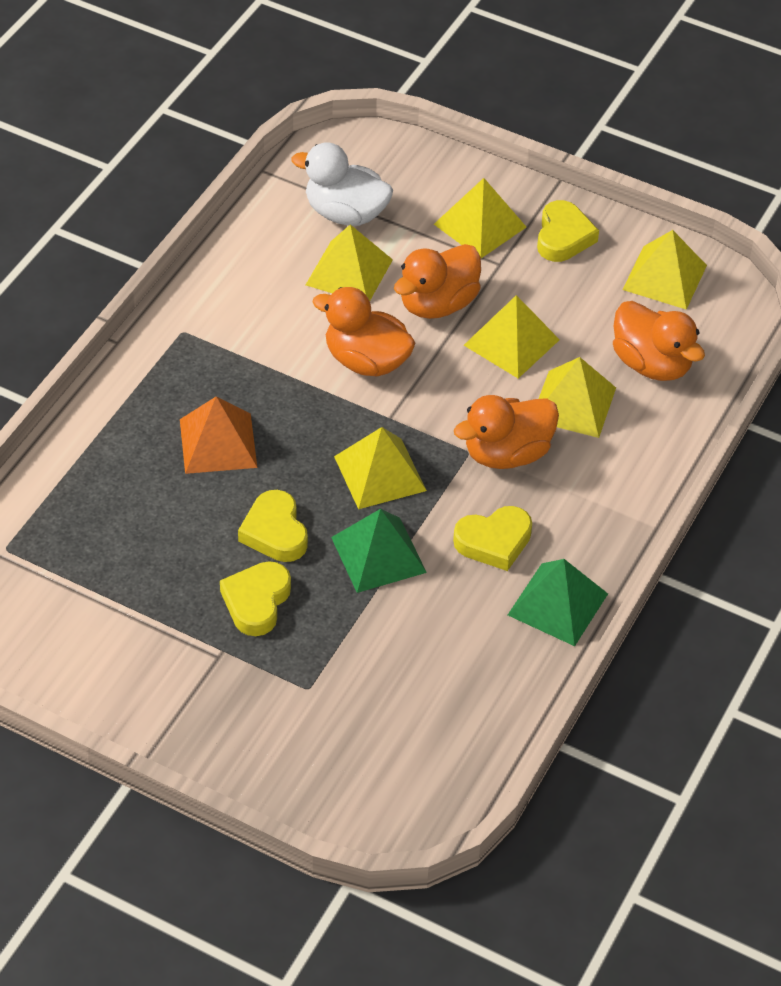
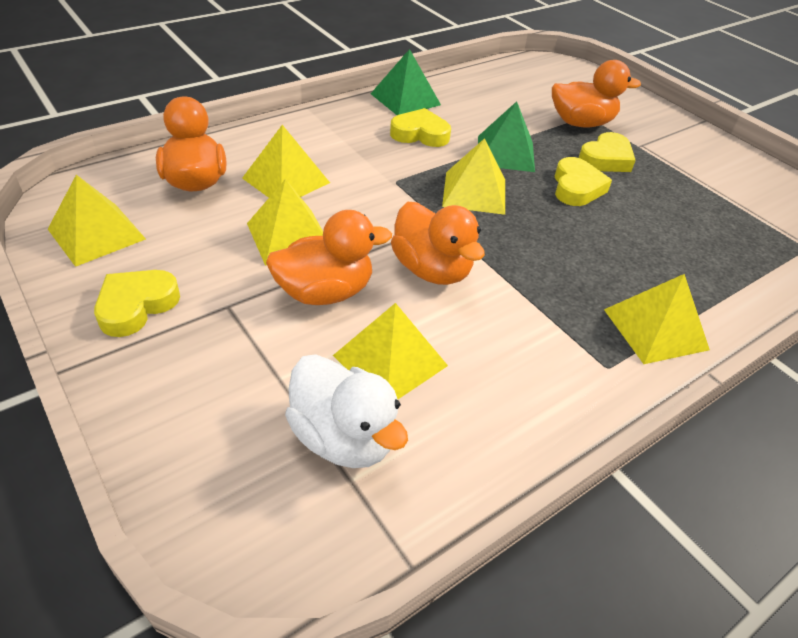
camera: 155 degrees left, 5 degrees down
(218, 443) = (602, 256): orange pyramid -> none
(480, 225) = (205, 354): yellow pyramid -> yellow pyramid (655, 329)
(507, 454) = (367, 171): orange duck -> orange duck (581, 123)

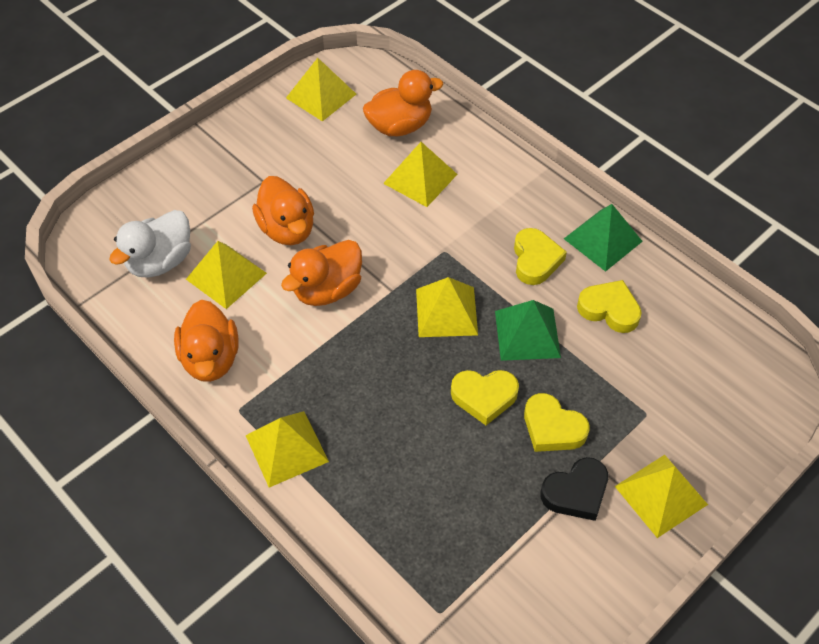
camera: 85 degrees right, 10 degrees up
(136, 306) = (254, 138): yellow heart -> yellow heart (609, 309)
(289, 236) = (346, 196): yellow pyramid -> yellow pyramid (661, 495)
(581, 123) = (625, 406): orange duck -> orange duck (211, 359)
(666, 160) = (576, 492): none -> black heart

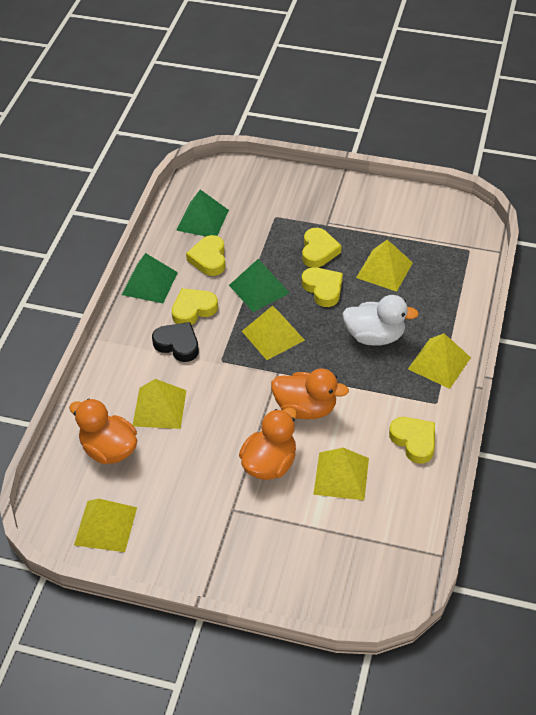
camera: 120 degrees left, 5 degrees down
(160, 261) = (362, 528): white duck -> white duck (374, 336)
(211, 359) = (414, 441): orange duck -> yellow heart
(576, 492) = (351, 226): black heart -> black heart (177, 344)
(661, 495) = (323, 194): yellow pyramid -> yellow pyramid (384, 270)
(685, 334) = (202, 220): none -> green pyramid

